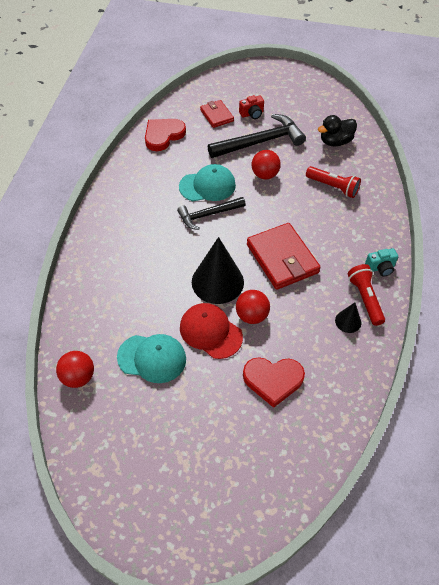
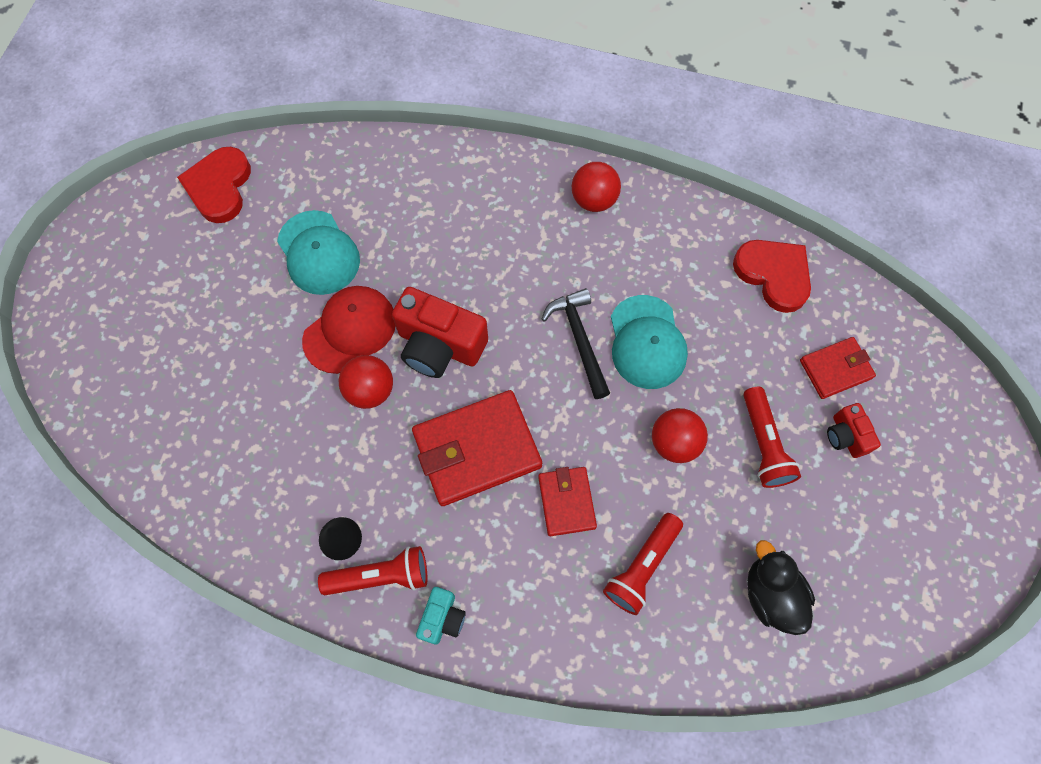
camera: 95 degrees right, 15 degrees up
(78, 377) = (304, 167): red ball -> red ball (594, 200)
(152, 358) = (318, 253): turquoise cap -> turquoise cap turned 45 degrees counterclockwise
(217, 282) = (439, 345): black cone -> red camera
(260, 142) = (763, 444): black hammer -> red flashlight
(273, 380) = (256, 409): red heart -> red heart (219, 187)
(305, 217) = (566, 502): none -> red wallet
(380, 268) = (442, 618): turquoise camera -> turquoise camera turned 150 degrees counterclockwise

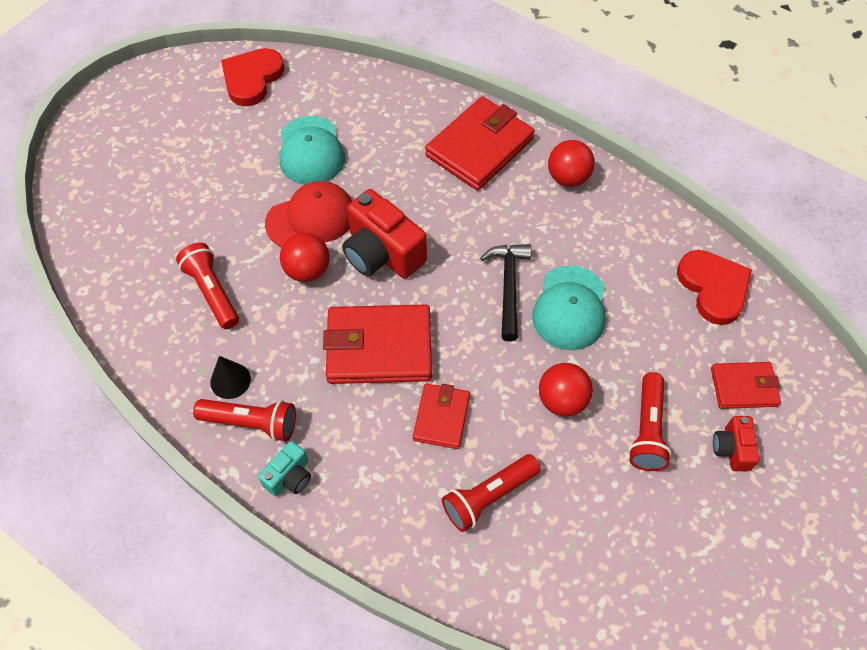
camera: 20 degrees right, 10 degrees down
(280, 448) = (212, 292): none -> red flashlight
(493, 193) = (479, 147): none -> red wallet
(771, 594) = (603, 565): black duck -> none

